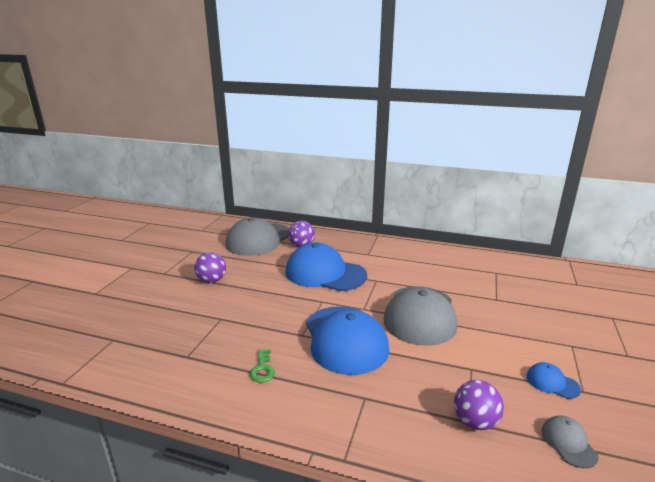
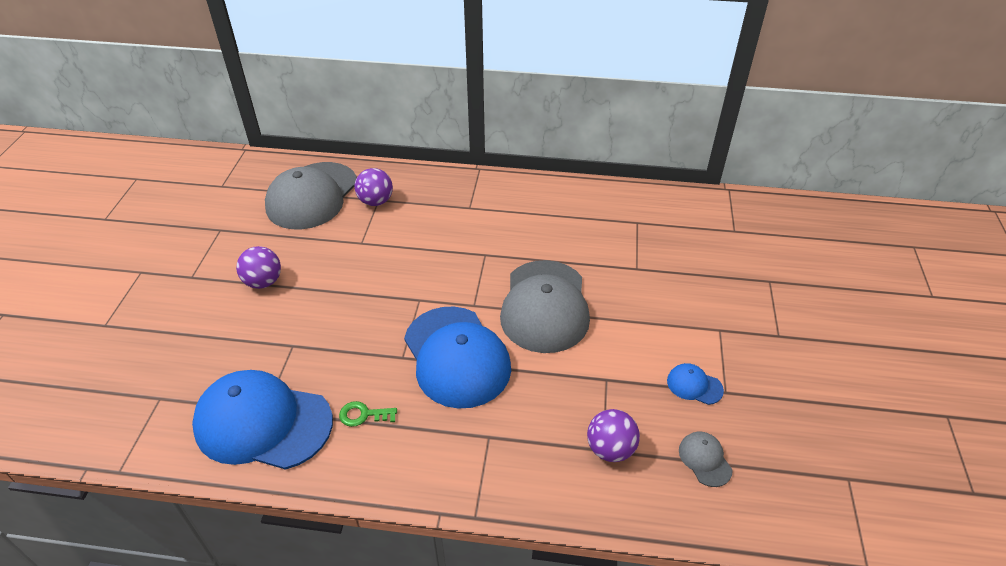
camera: 10 degrees left, 20 degrees up
(262, 369) = (363, 415): green key -> green key turned 105 degrees clockwise
(325, 273) = (416, 250): blue cap -> blue cap (263, 423)

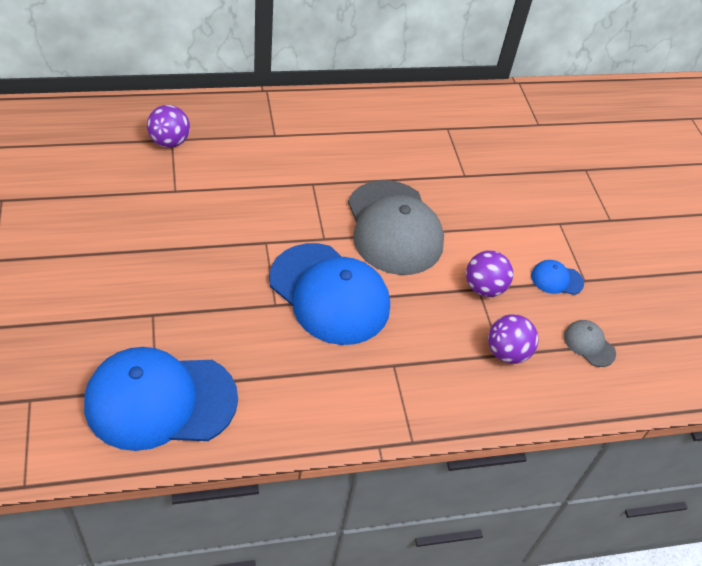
camera: 25 degrees left, 5 degrees up
(263, 282) = (85, 251): purple ball -> purple ball (484, 288)
(312, 196) = (93, 145): grey cap -> none
(363, 415) = (262, 370): green key -> none

